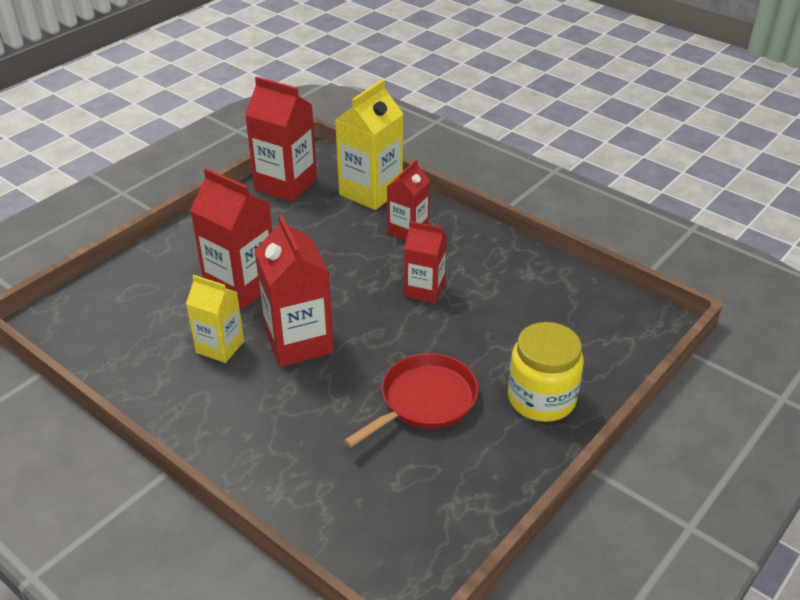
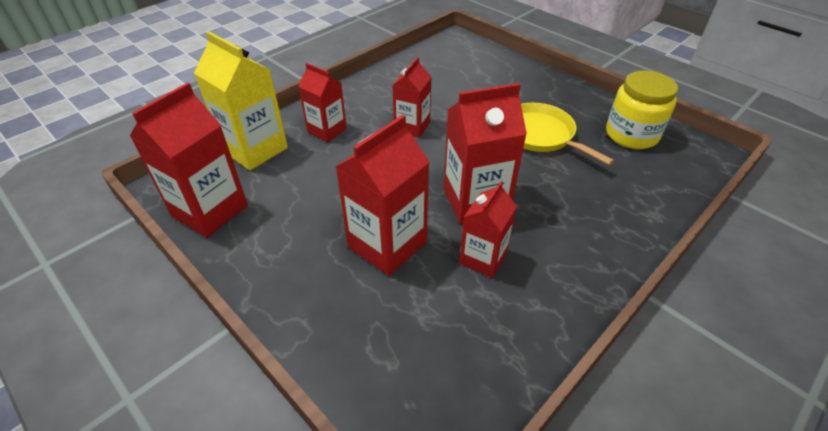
camera: 85 degrees left, 5 degrees up
(220, 347) = (483, 258): yellow carton -> red carton
(425, 400) = (540, 135): red pan -> yellow pan
(541, 398) = (531, 87): yellow jar -> yellow jar (631, 135)

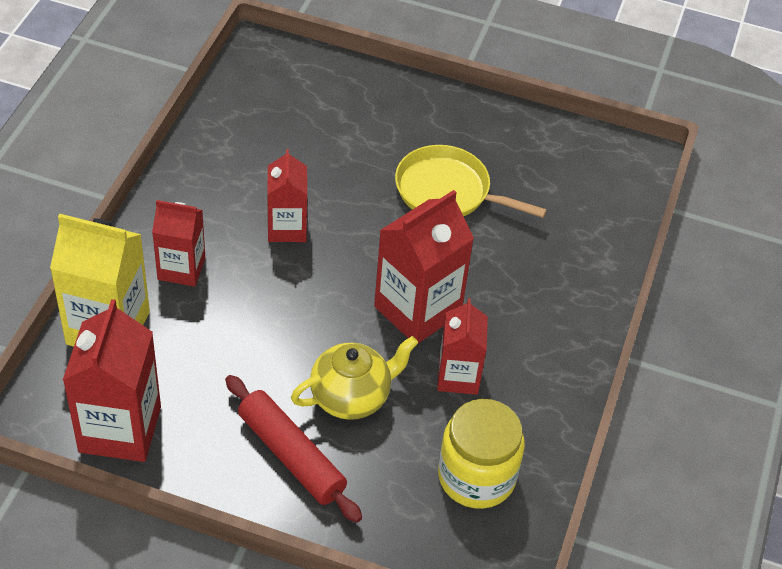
camera: 30 degrees left, 5 degrees up
(312, 271) = (291, 455): none -> red rolling pin
(387, 244) = (351, 397): red carton -> yellow teapot
(631, 135) = (549, 158): yellow jar -> yellow jar (476, 476)

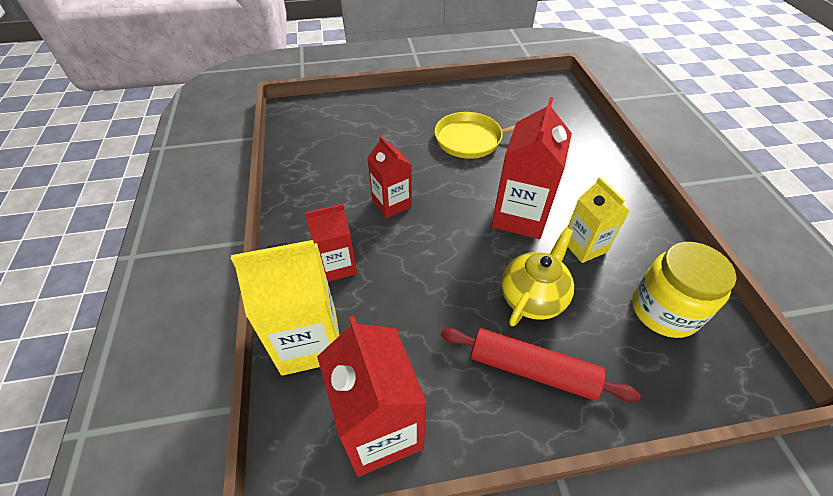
camera: 25 degrees left, 0 degrees up
(458, 376) = (584, 246): red carton -> yellow carton

